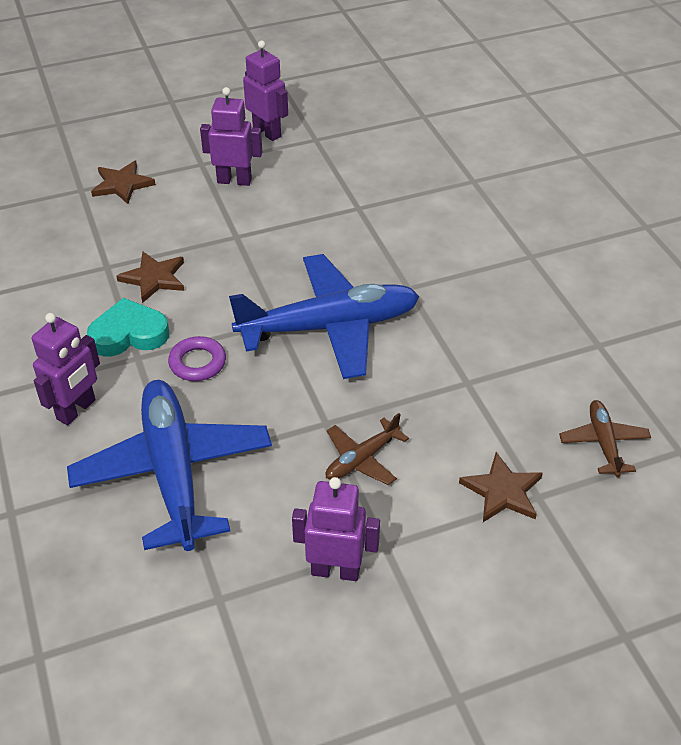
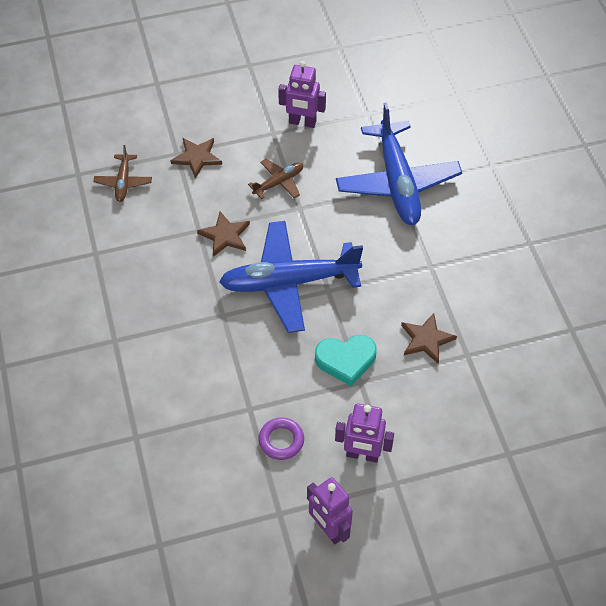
camera: 175 degrees left, 10 degrees up
(76, 410) = (466, 228): purple robot -> none
(122, 184) = (470, 457): brown star -> brown star (225, 235)
(129, 334) = (439, 287): turquoise heart -> turquoise heart (346, 360)
(197, 363) = (386, 259): purple ring -> purple ring (281, 440)

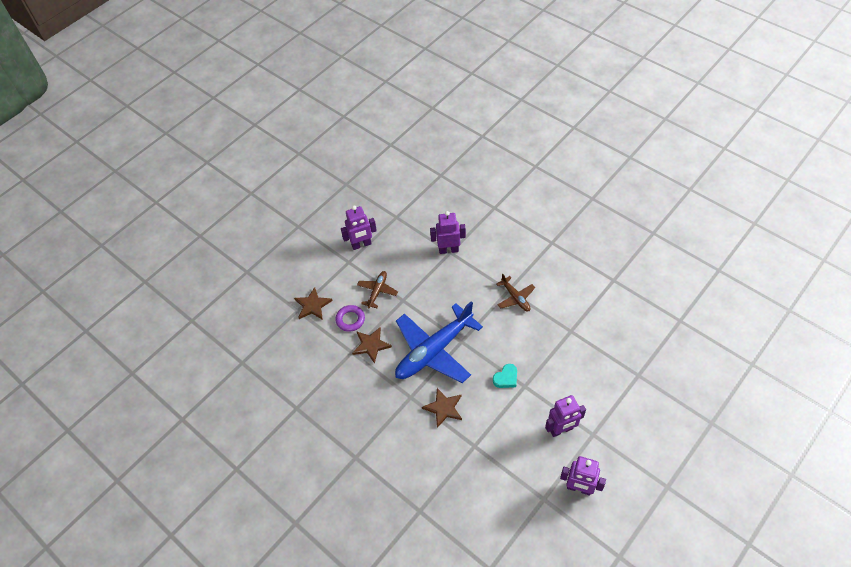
camera: 30 degrees left, 0 degrees up
(123, 182) = (277, 350): brown plane -> brown plane (515, 298)
(281, 440) = (508, 453): purple ring -> purple ring (350, 320)
(346, 360) = (506, 378): turquoise heart -> turquoise heart, size x0.64
(397, 183) = (448, 250): blue plane -> purple robot
(426, 339) = (541, 336): brown star -> brown star (443, 408)

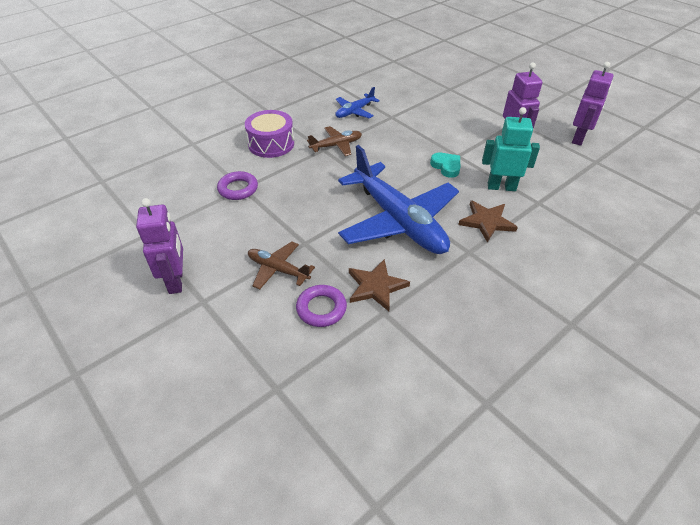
camera: 85 degrees left, 10 degrees down
(313, 305) = (274, 361): brown star -> none
(448, 250) = (238, 189): purple robot -> purple ring
(488, 419) = (501, 187): none -> turquoise robot
(506, 255) = (271, 144): none -> purple drum
(570, 302) = (354, 111): none -> blue plane

